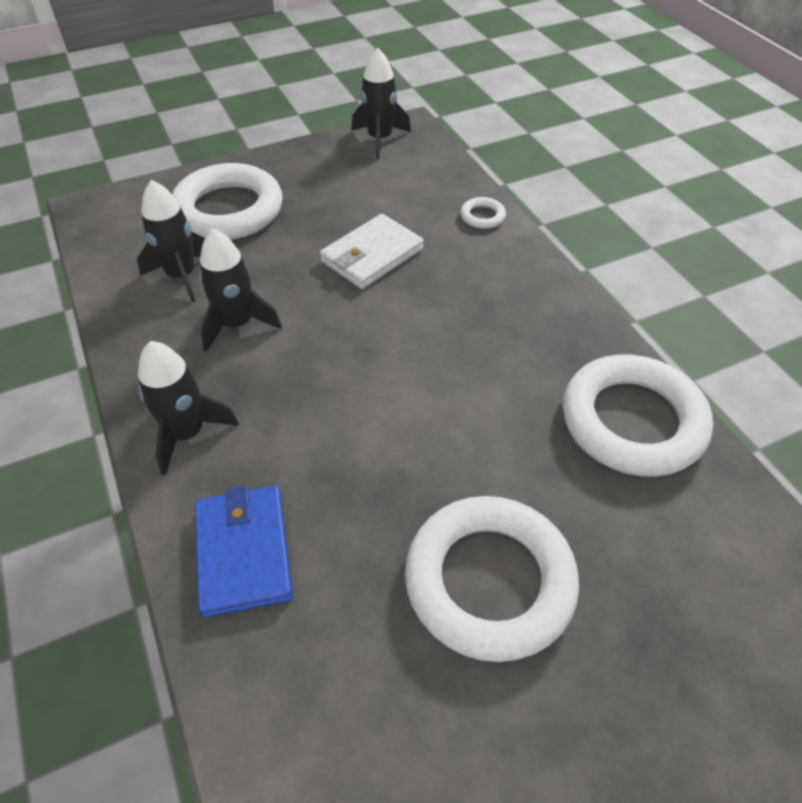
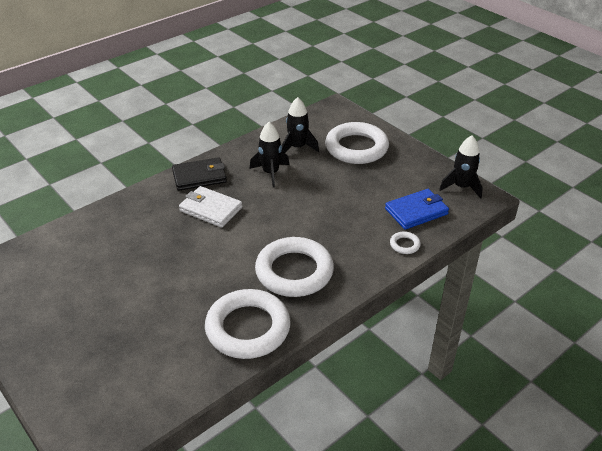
camera: 75 degrees right, 10 degrees down
(187, 433) = (199, 176): black rocket -> black wallet
(244, 552) = (143, 207): blue wallet -> blue wallet (416, 211)
(372, 255) = (343, 206): white wallet -> white wallet (211, 209)
(489, 581) = (138, 282): white ring -> white ring (294, 271)

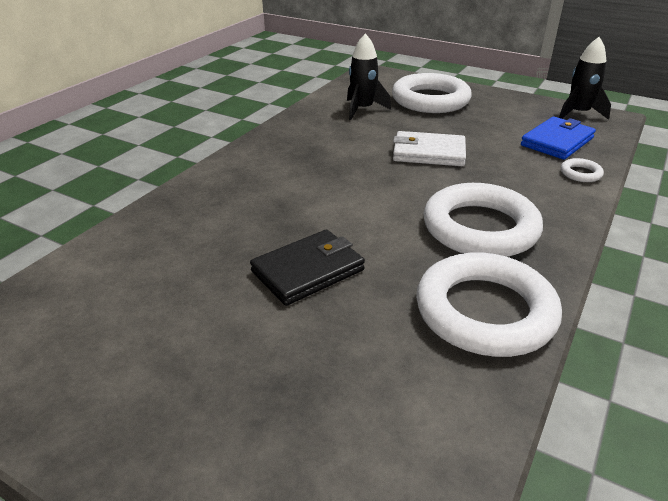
camera: 20 degrees left, 5 degrees down
(199, 176) = (262, 155): black wallet -> black wallet (308, 271)
(211, 209) = (305, 184): white wallet -> white wallet (428, 153)
(270, 173) = (352, 136): black rocket -> none

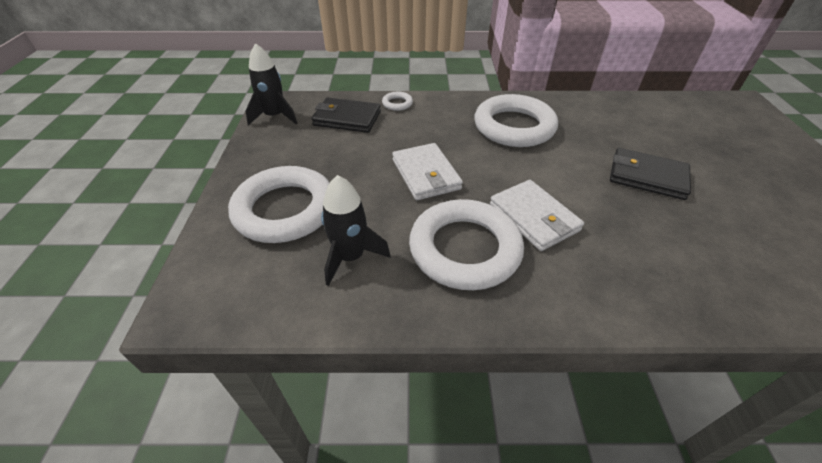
camera: 120 degrees left, 10 degrees up
(326, 178) = (533, 217): none -> white wallet
(485, 311) = (587, 111): white ring -> white ring (465, 249)
(557, 142) = (347, 118): blue wallet -> black wallet

